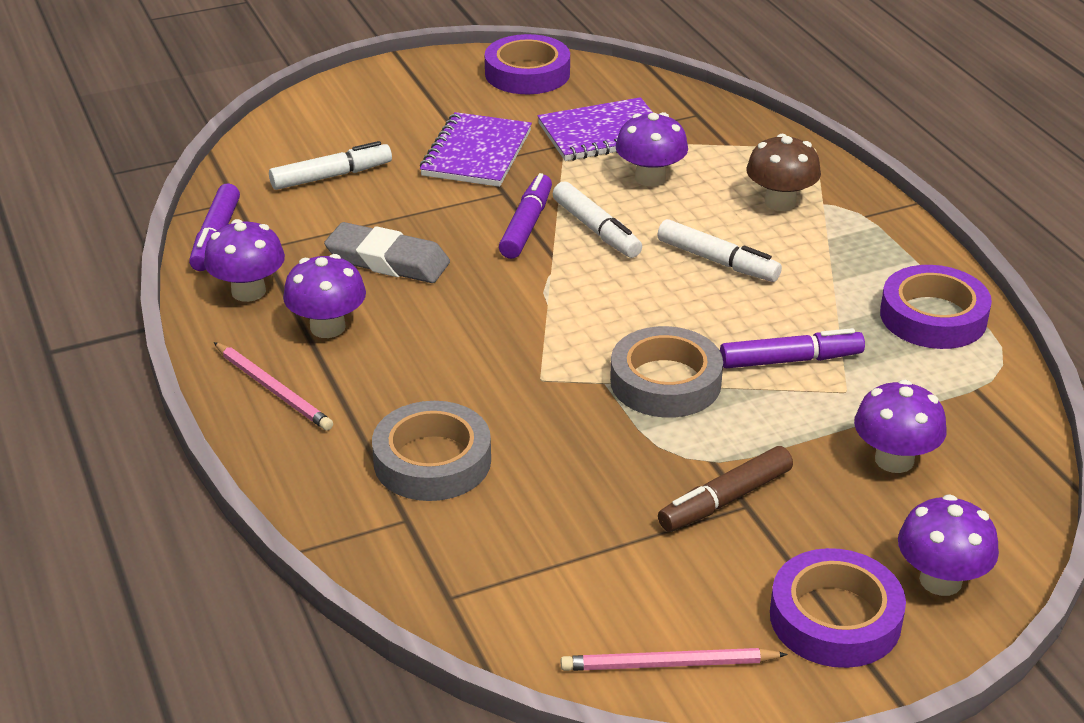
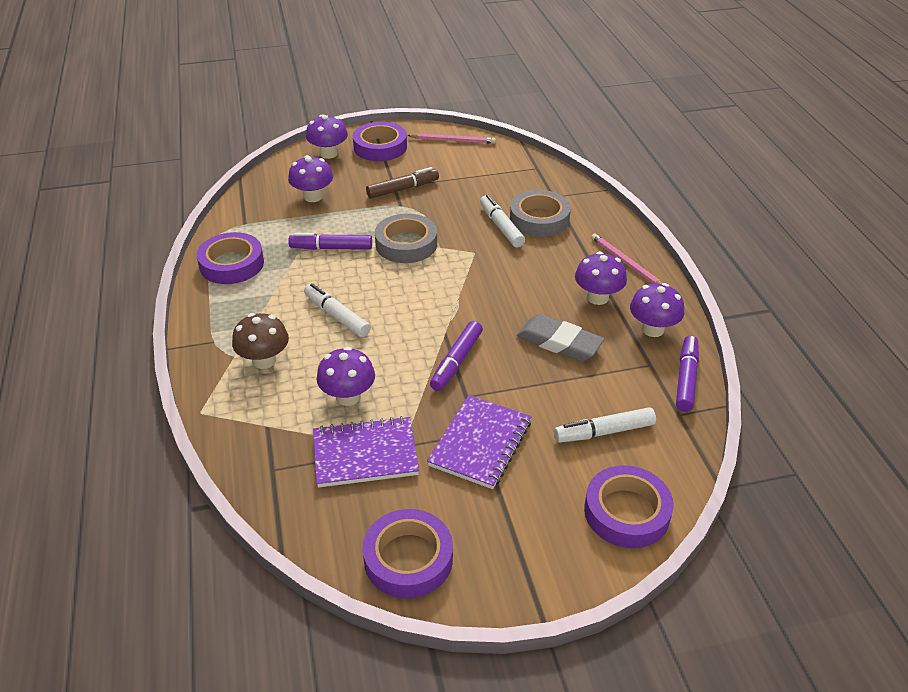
camera: 170 degrees left, 5 degrees up
(313, 119) = (626, 512): none -> purple tape
(596, 229) = (408, 352): white marker -> white marker (501, 227)

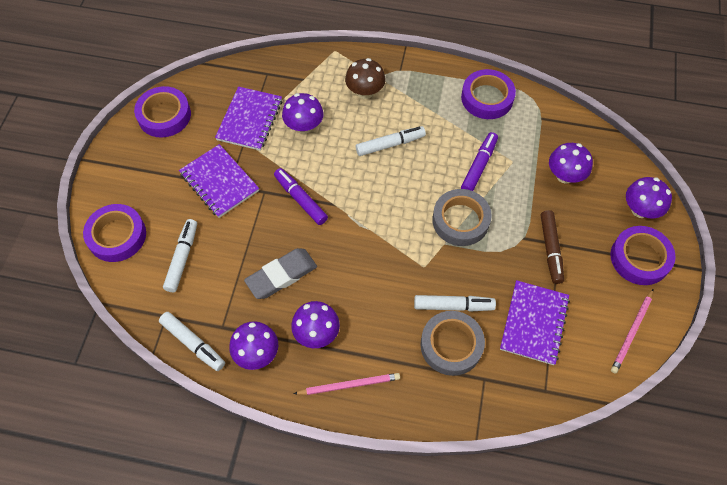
camera: 115 degrees right, 20 degrees up
(482, 183) = (534, 323): none -> purple notebook
(686, 379) = (193, 343): purple marker -> white marker

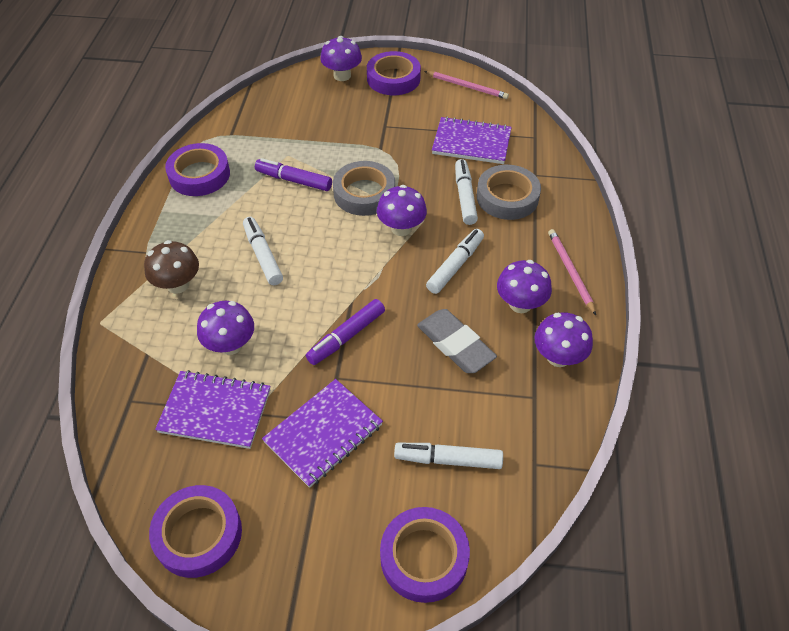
camera: 95 degrees left, 10 degrees down
(193, 343) = (563, 425): white marker -> white marker (455, 266)
(550, 249) = (391, 131): brown marker -> none
(565, 175) = (305, 120): purple mushroom -> purple mushroom (401, 228)

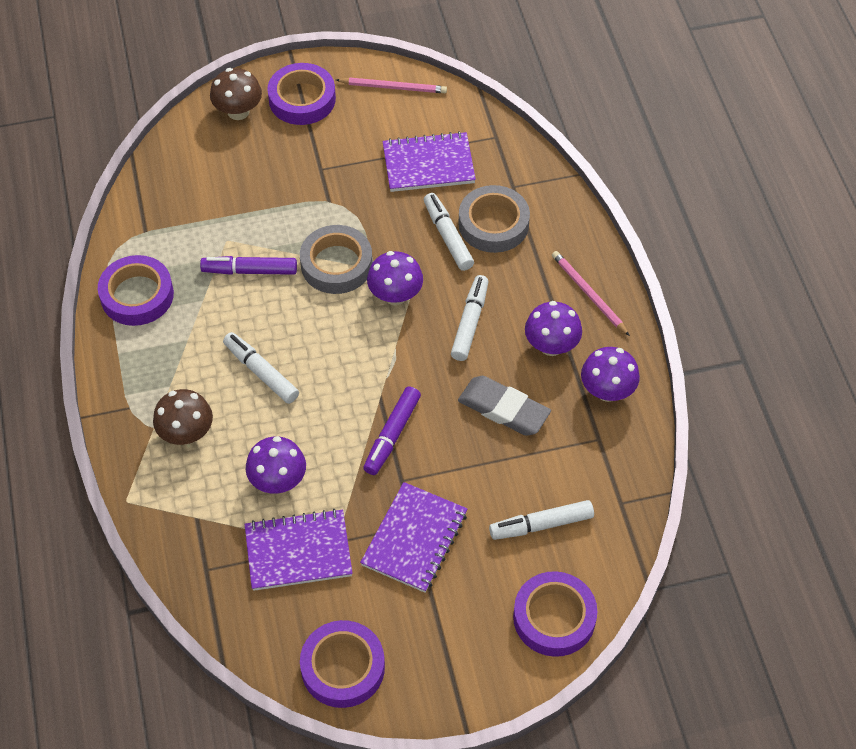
camera: 20 degrees left, 5 degrees up
(342, 75) = (238, 111): purple mushroom -> brown mushroom

